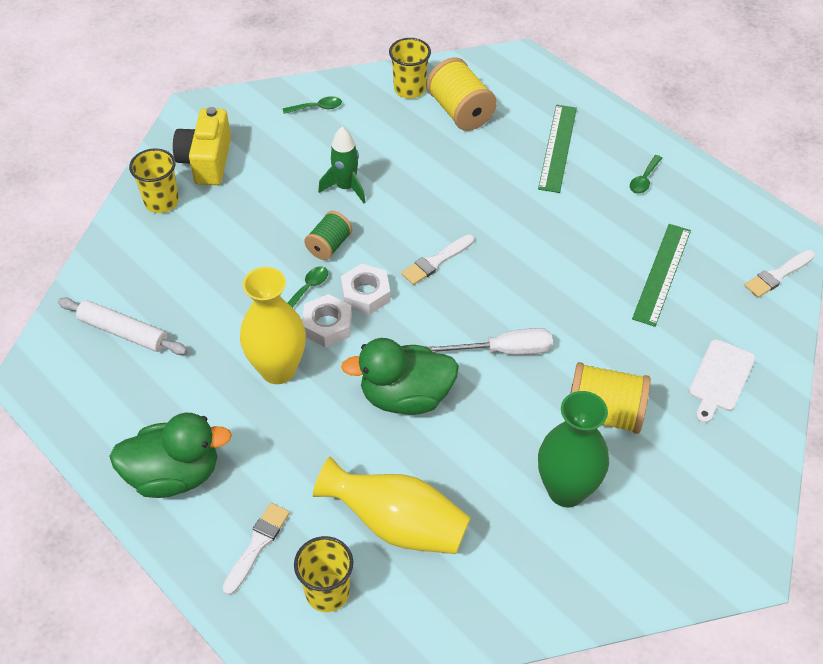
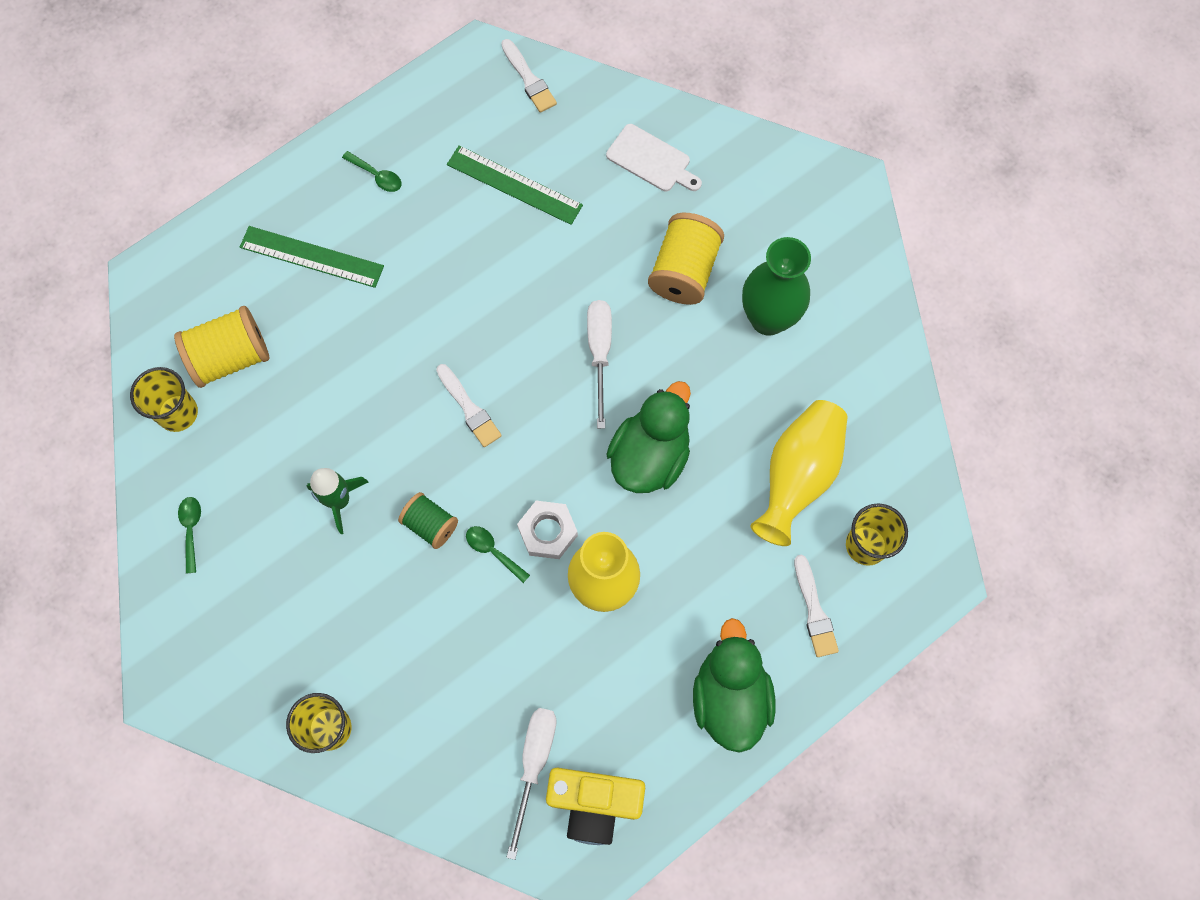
camera: 85 degrees left, 20 degrees up
(123, 332) = (534, 764): white rolling pin -> white screwdriver
(206, 161) = (266, 672): yellow camera -> yellow camera (594, 803)
(257, 545) = (814, 611): white brush -> white brush turned 135 degrees counterclockwise
(366, 294) = (507, 488): white nut -> none
(405, 397) = (649, 456): green duck -> green duck turned 150 degrees counterclockwise

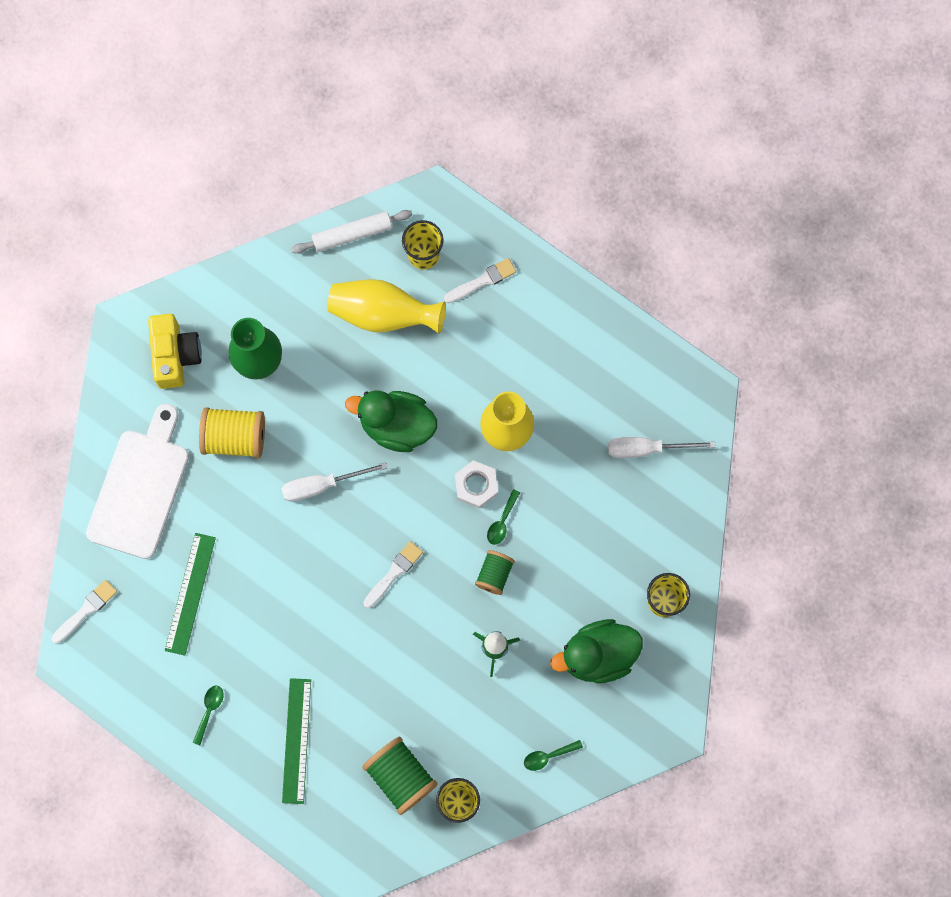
camera: 105 degrees left, 5 degrees up
(230, 357) = (400, 776): yellow spool -> green spool
(594, 803) = (661, 400): yellow camera -> yellow camera (175, 355)
(651, 160) = (140, 488): white cutting board -> white cutting board, size x1.84
(730, 697) = (561, 325): green duck -> green duck (598, 655)
(911, 464) = (352, 234): none -> white rolling pin

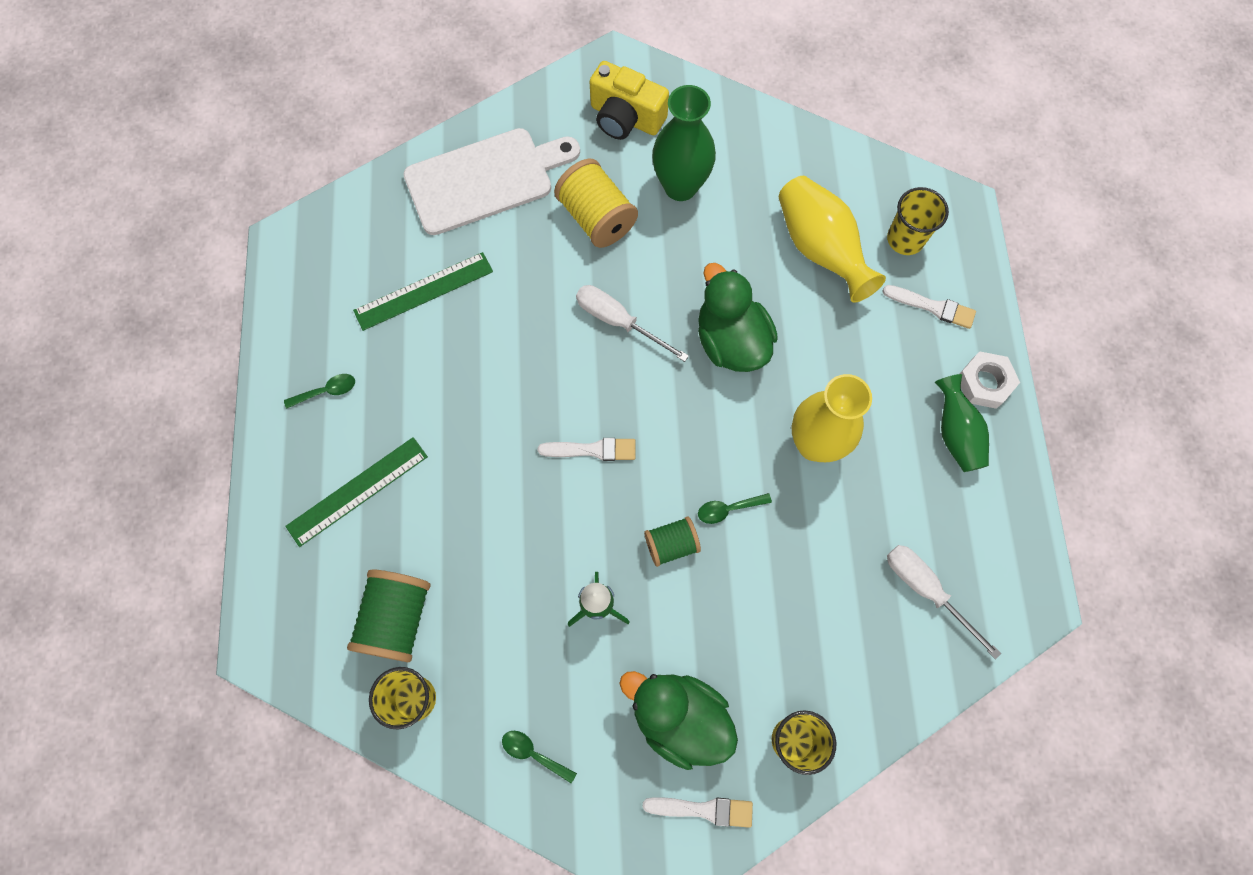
camera: 50 degrees right, 5 degrees down
(86, 610) = (339, 220): white brush -> white brush (703, 809)
(175, 355) = (625, 118): yellow camera -> yellow camera turned 75 degrees clockwise
(352, 234) = (863, 169): white rolling pin -> none
(476, 485) = (741, 456): white nut -> white nut (984, 383)
(572, 343) = (955, 433): none -> green vase

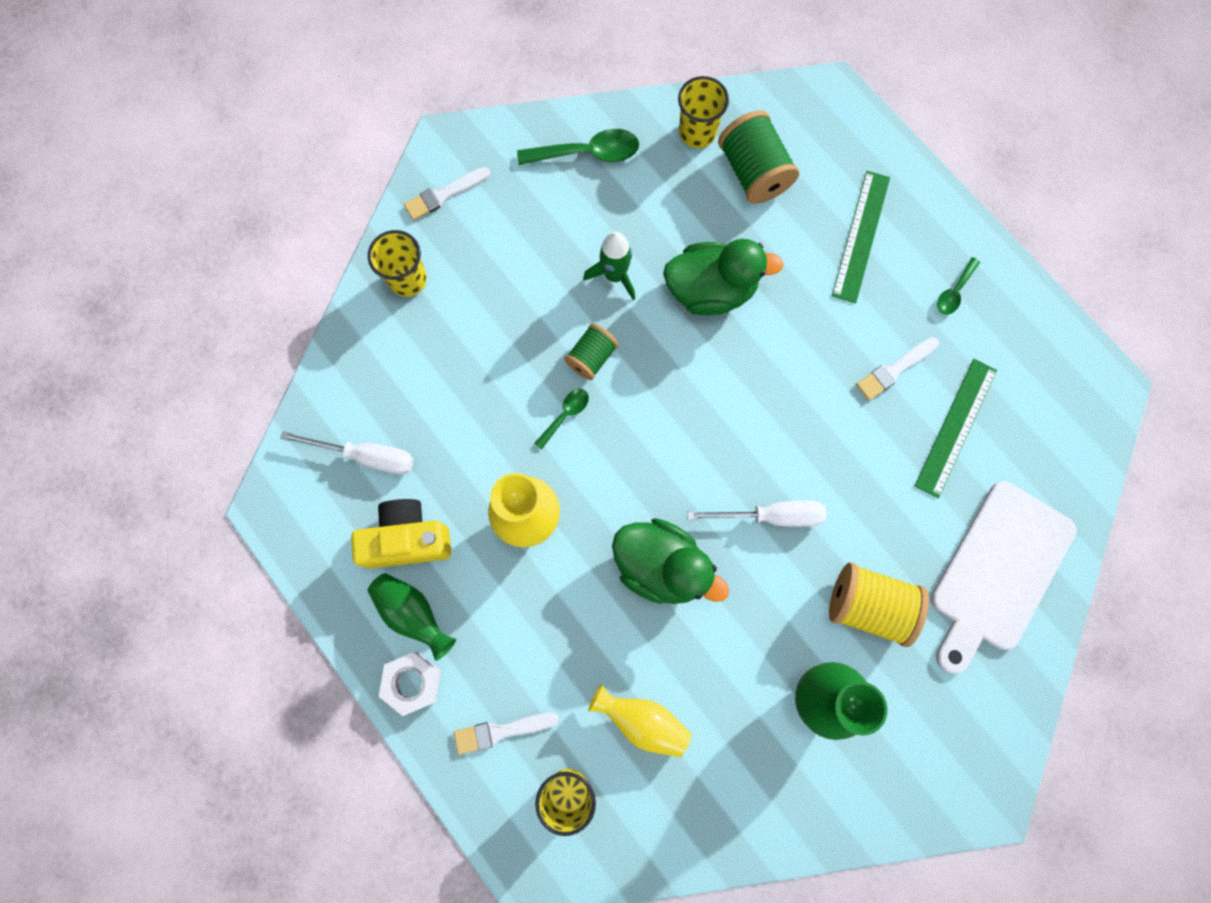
camera: 145 degrees right, 5 degrees up
(533, 753) = (587, 153): green spoon -> green spoon, size x1.76
(592, 450) = (708, 389): white brush -> white brush (894, 370)
(625, 118) = (927, 738): yellow camera -> yellow camera (407, 539)
(679, 717) = (501, 240): green duck -> green duck (711, 290)
(820, 249) = (642, 720): yellow vase -> yellow vase, size x0.66

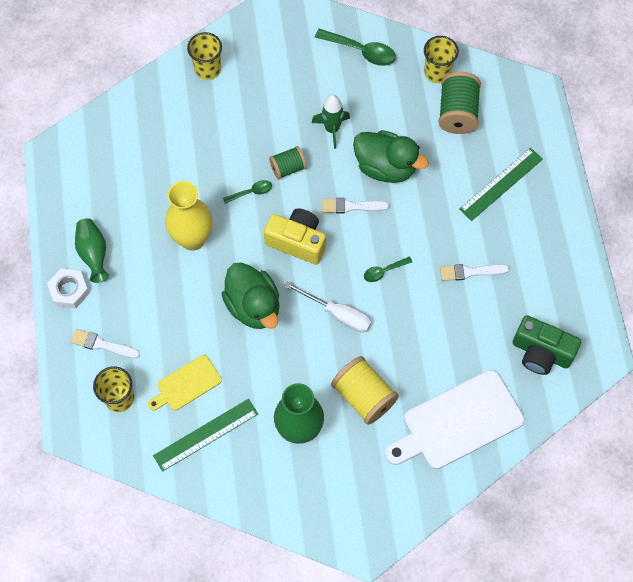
camera: 30 degrees right, 10 degrees down
(366, 456) = (122, 154): white screwdriver -> none
(407, 539) = (116, 212): yellow camera -> yellow camera (297, 241)
(444, 195) = (259, 32): white brush -> white brush (351, 206)
(642, 720) = (186, 384): yellow vase -> yellow cutting board
(954, 292) = (539, 247): green spoon -> green spoon (384, 271)
(956, 427) = (487, 325): green ruler -> green ruler (206, 435)
(1038, 426) = (541, 352): none -> green camera

